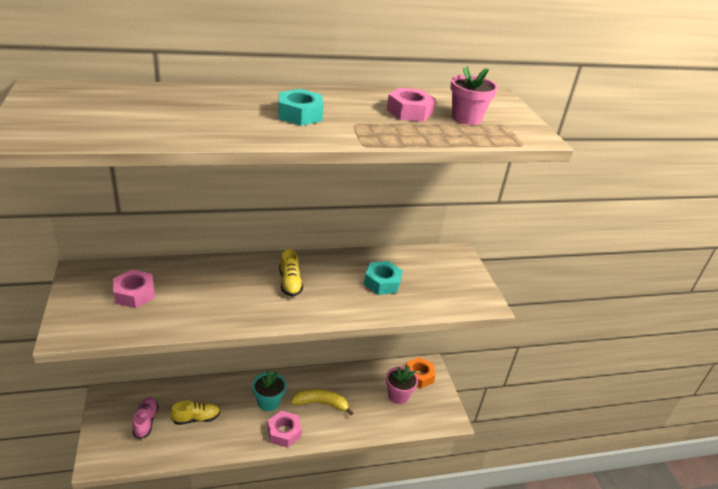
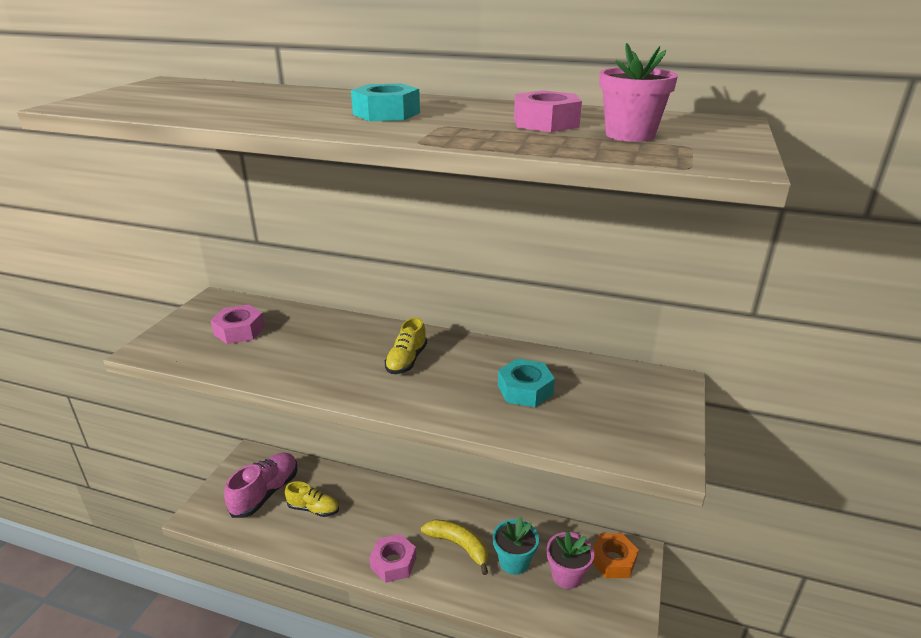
camera: 35 degrees right, 5 degrees down
(146, 421) = (266, 493): pink shoe -> pink shoe, size x1.59
(268, 402) = (399, 521): turquoise flower pot -> turquoise flower pot (514, 562)

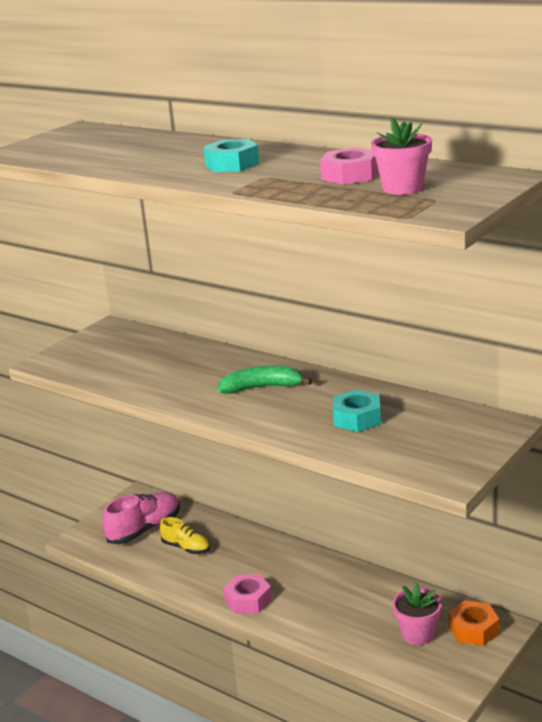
camera: 20 degrees right, 5 degrees down
(239, 331) = (125, 353): pink nut -> none
(406, 361) = (262, 387): yellow shoe -> green banana
(459, 546) = (317, 596): yellow banana -> none
(514, 562) = (368, 616): turquoise flower pot -> none

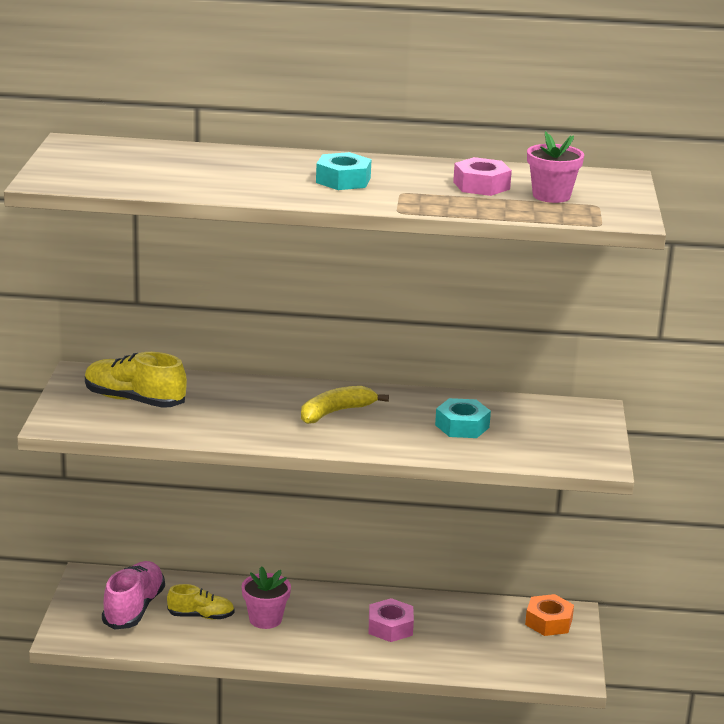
camera: 35 degrees left, 0 degrees up
(120, 353) = (134, 400): none -> yellow shoe
(248, 600) = (317, 649): pink nut -> pink nut (390, 627)
(262, 387) = (335, 412): green banana -> yellow banana
(417, 634) = (504, 638): pink flower pot -> pink flower pot (265, 619)

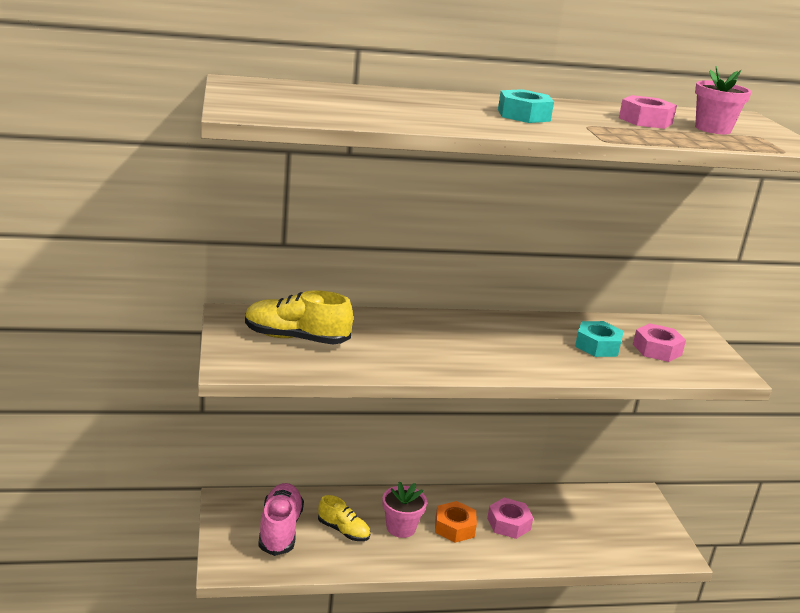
camera: 15 degrees left, 0 degrees up
(201, 616) = (343, 531): yellow shoe -> yellow shoe turned 45 degrees clockwise
(335, 412) = (483, 339): yellow banana -> none
(530, 434) = (657, 349): none -> pink nut
(548, 622) = (629, 504): orange nut -> orange nut (454, 527)

